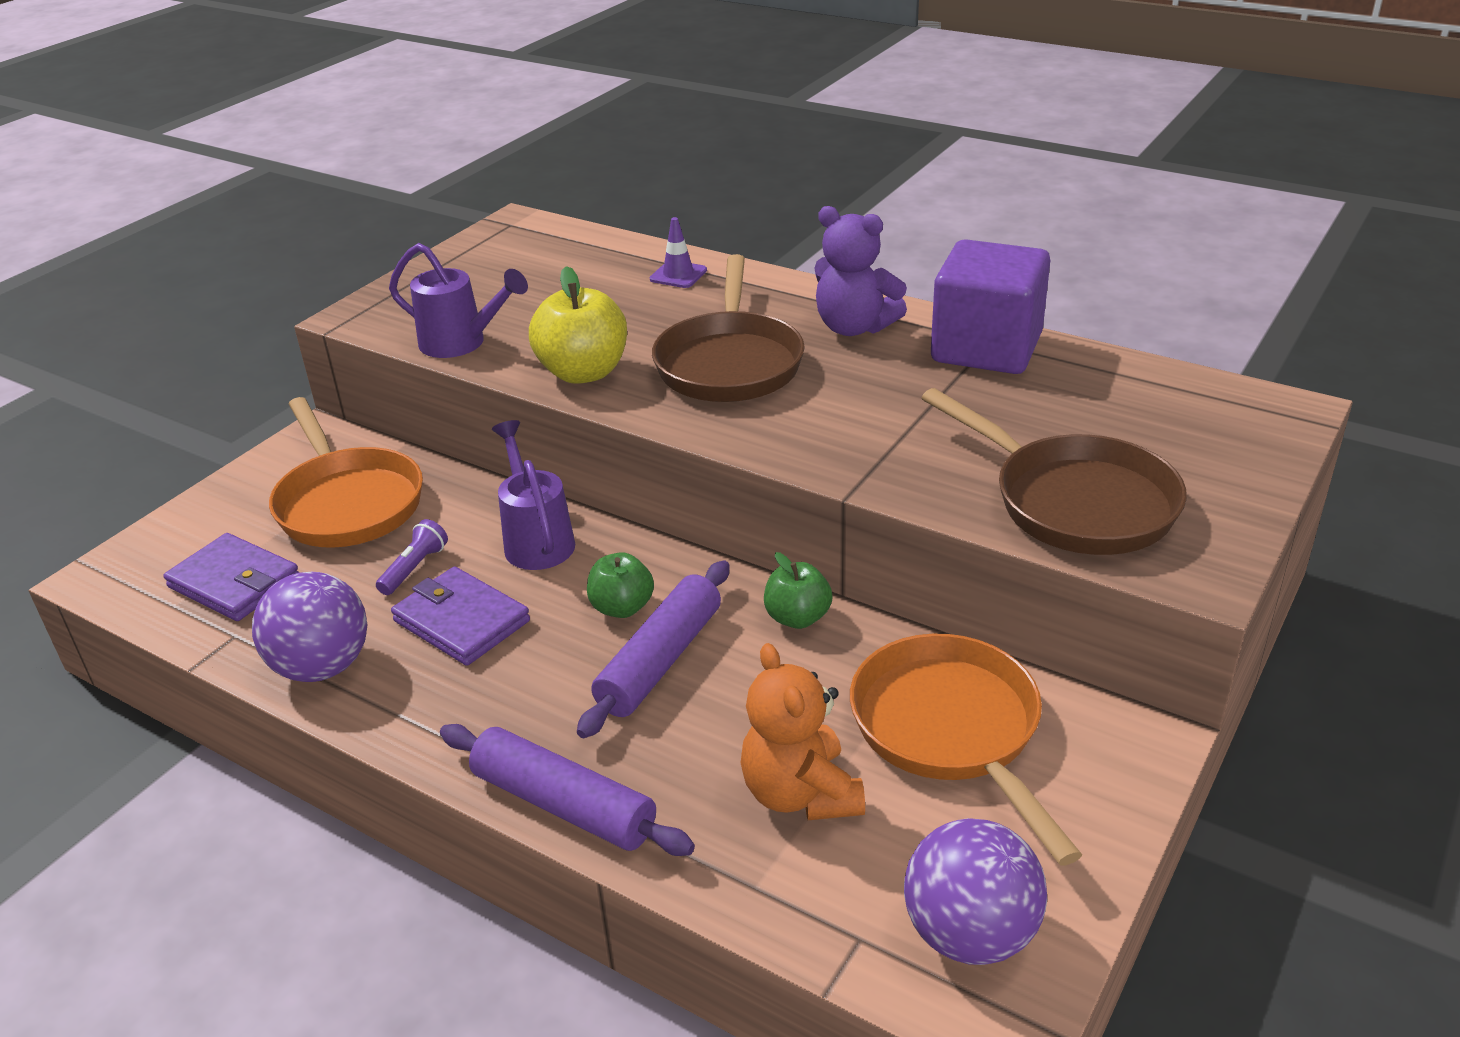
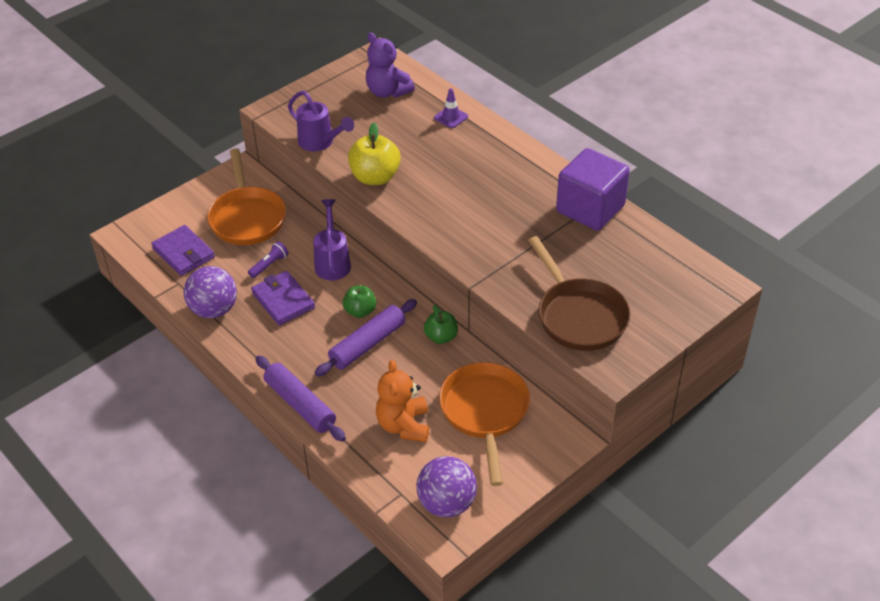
camera: 15 degrees right, 10 degrees up
(729, 363) = (451, 188): brown pan -> none
(854, 327) = (528, 178): purple teddy bear -> purple teddy bear (387, 91)

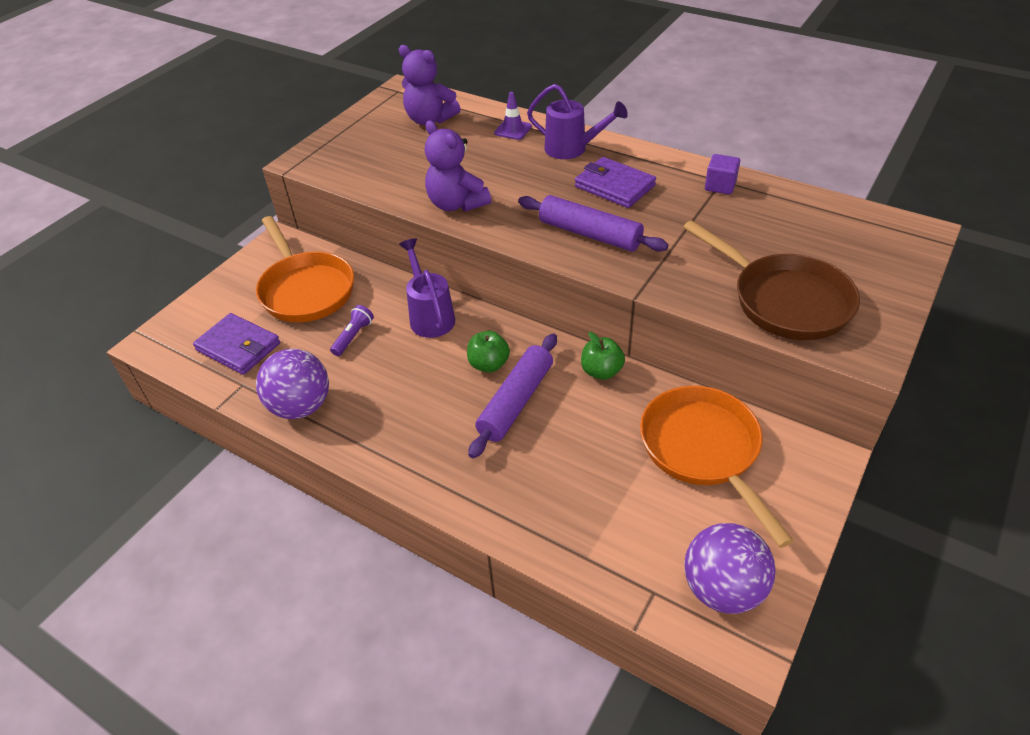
camera: 15 degrees left, 0 degrees up
(283, 300) = (387, 374): purple wallet -> purple wallet (614, 186)
(300, 405) = (462, 502): purple rolling pin -> purple rolling pin (589, 234)
(320, 142) = (374, 182): purple watering can -> purple watering can (572, 149)
(375, 177) = (456, 204): yellow apple -> purple teddy bear
(404, 425) = (611, 494): orange teddy bear -> none
(590, 209) = (720, 186): purple cube -> purple cube, size x0.44

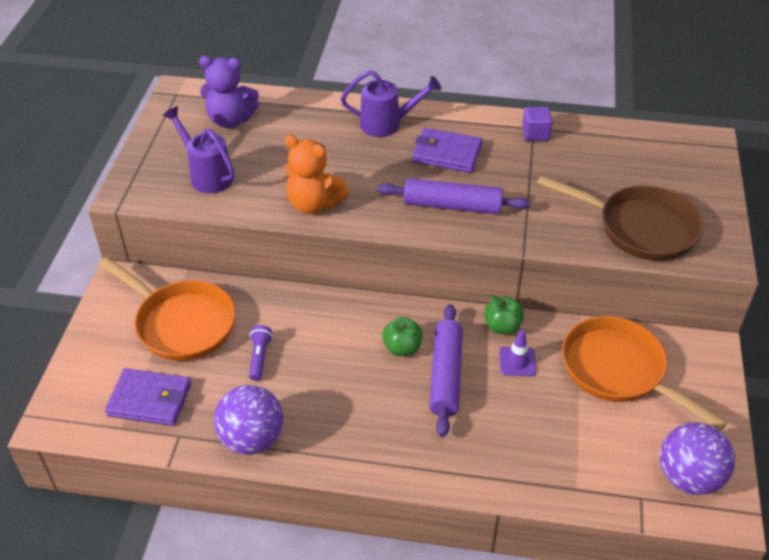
camera: 25 degrees left, 0 degrees up
(430, 316) = (321, 317): purple watering can -> purple watering can (207, 175)
(456, 204) = (314, 204): purple teddy bear -> orange teddy bear
(513, 130) = (320, 115): purple traffic cone -> purple traffic cone (517, 361)

